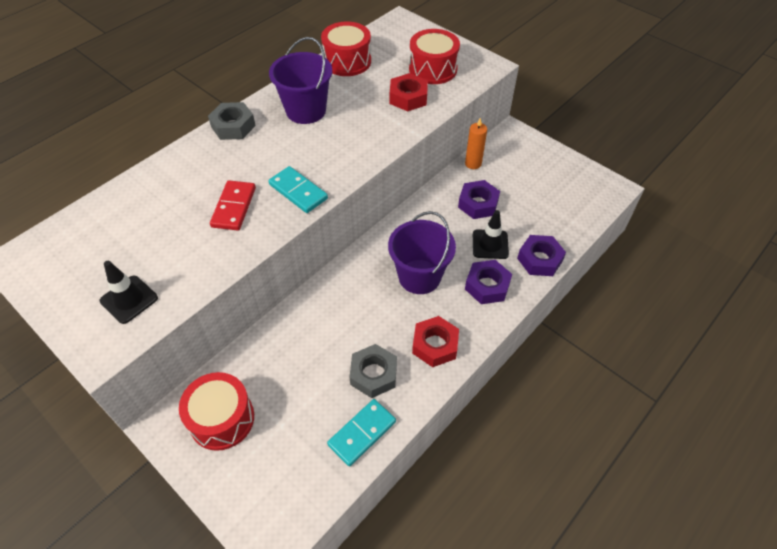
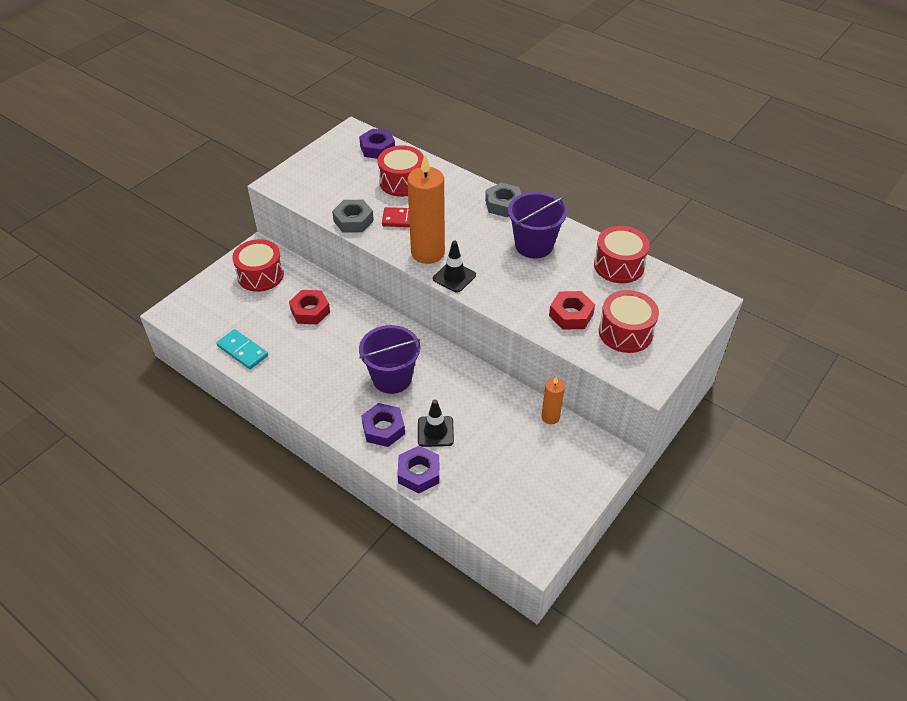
camera: 85 degrees right, 5 degrees down
(129, 299) = (317, 186): black traffic cone -> black traffic cone (454, 277)
(157, 209) = (402, 182): none -> red drum
(298, 191) = (428, 253): turquoise domino -> orange candle
(373, 374) = (292, 353): grey nut -> grey nut (353, 220)
(435, 345) = (318, 391): red nut -> red nut (310, 311)
(478, 204) = (490, 421): purple nut -> purple nut (377, 148)

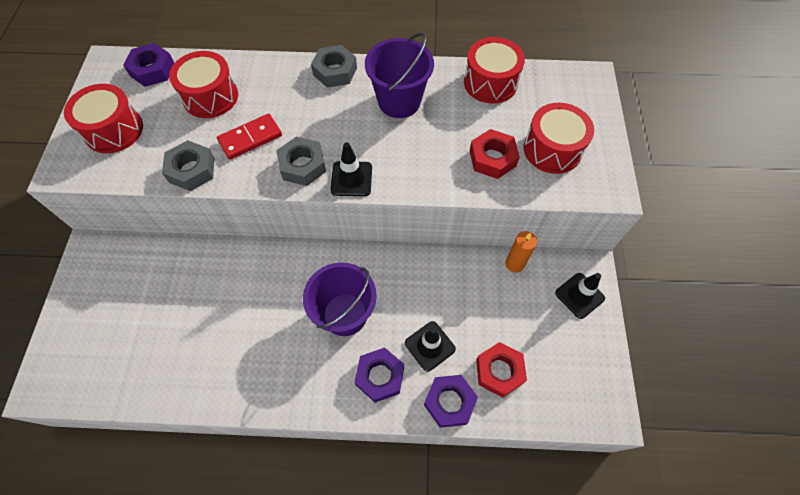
camera: 35 degrees left, 15 degrees up
(242, 351) = (163, 383): turquoise domino -> none
(260, 275) = (116, 279): red drum -> red drum (114, 130)
(310, 311) = (204, 290): red nut -> red nut (499, 371)
(428, 253) = (302, 165): orange candle -> grey nut
(585, 467) = (579, 295): none -> black traffic cone

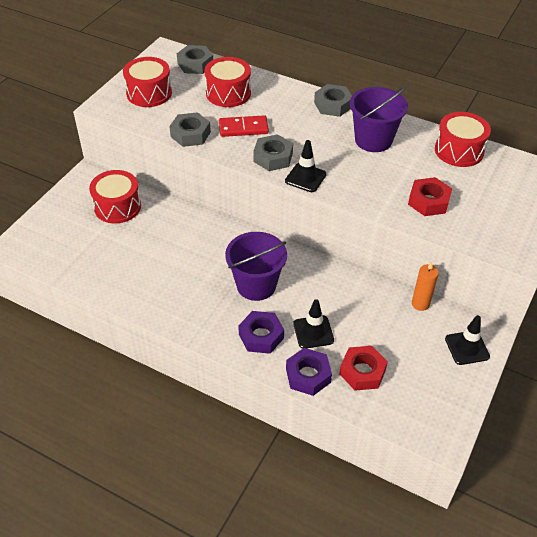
camera: 25 degrees right, 15 degrees down
(152, 70) = (195, 64): purple nut -> grey nut
(552, 149) = (485, 212): red drum -> red drum (117, 206)

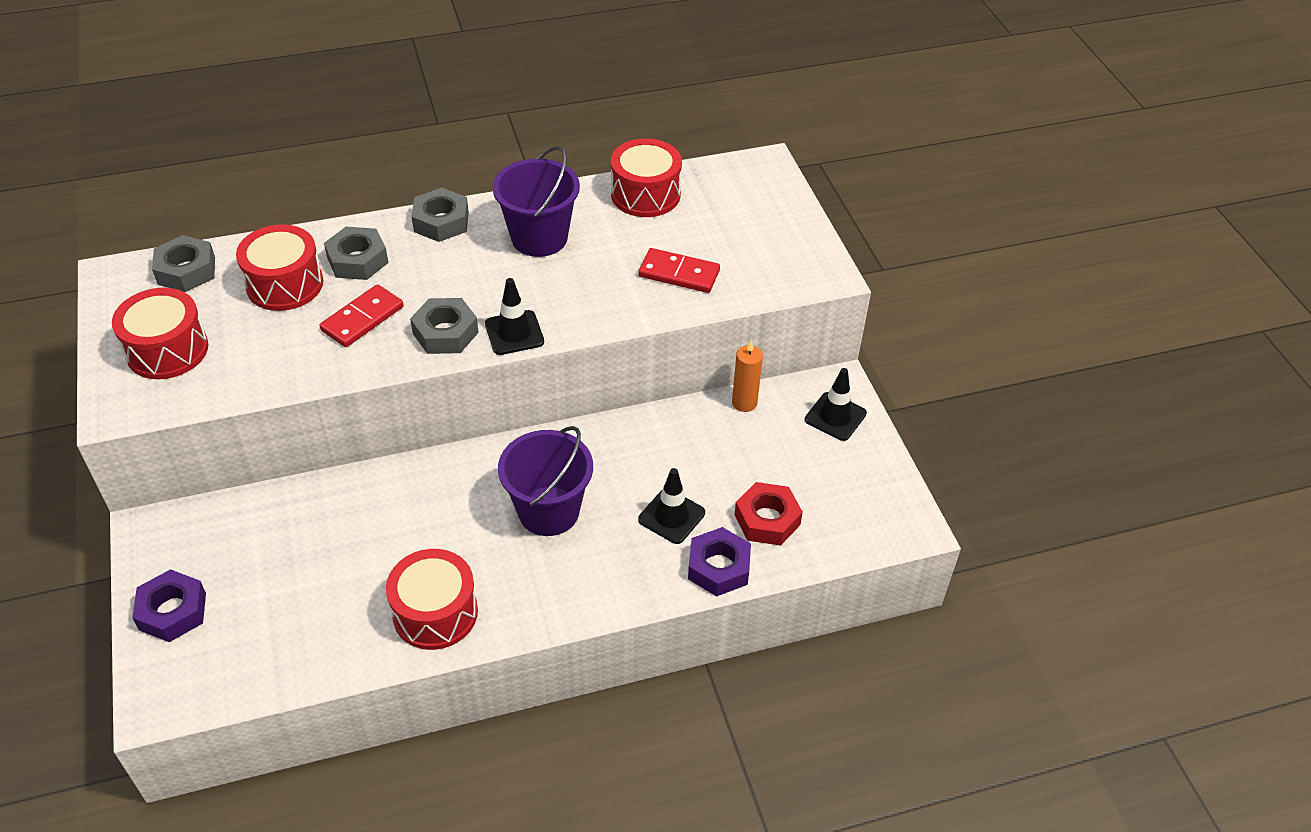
camera: 45 degrees left, 0 degrees up
(117, 206) = (249, 543): red drum -> red drum (435, 613)
(190, 134) = (300, 370): grey nut -> grey nut (357, 260)
(261, 336) = (621, 565): purple nut -> purple nut (172, 611)
(428, 201) = (679, 274): red nut -> red domino

